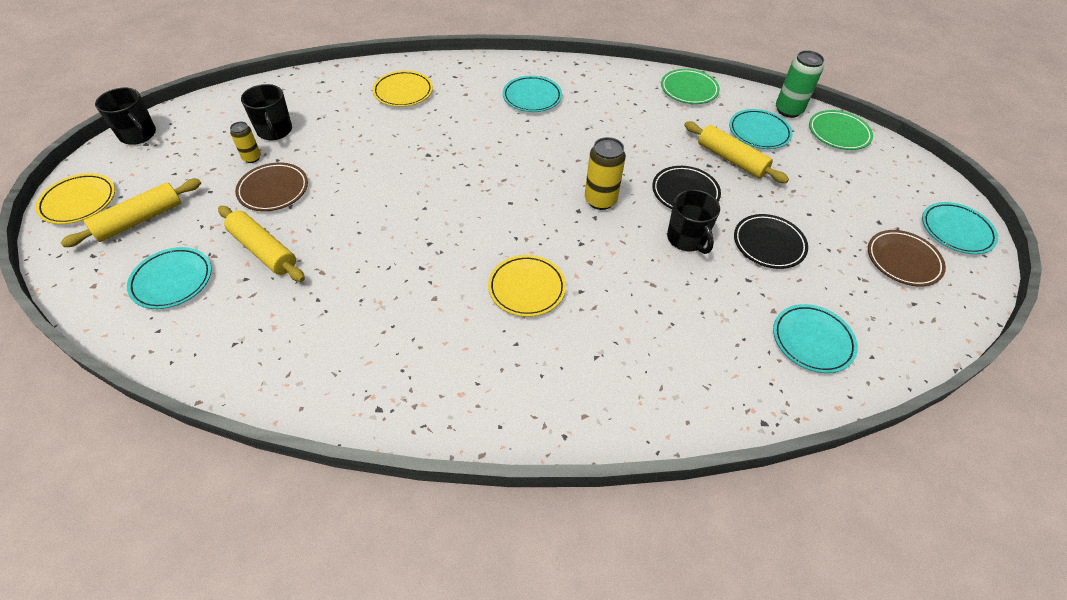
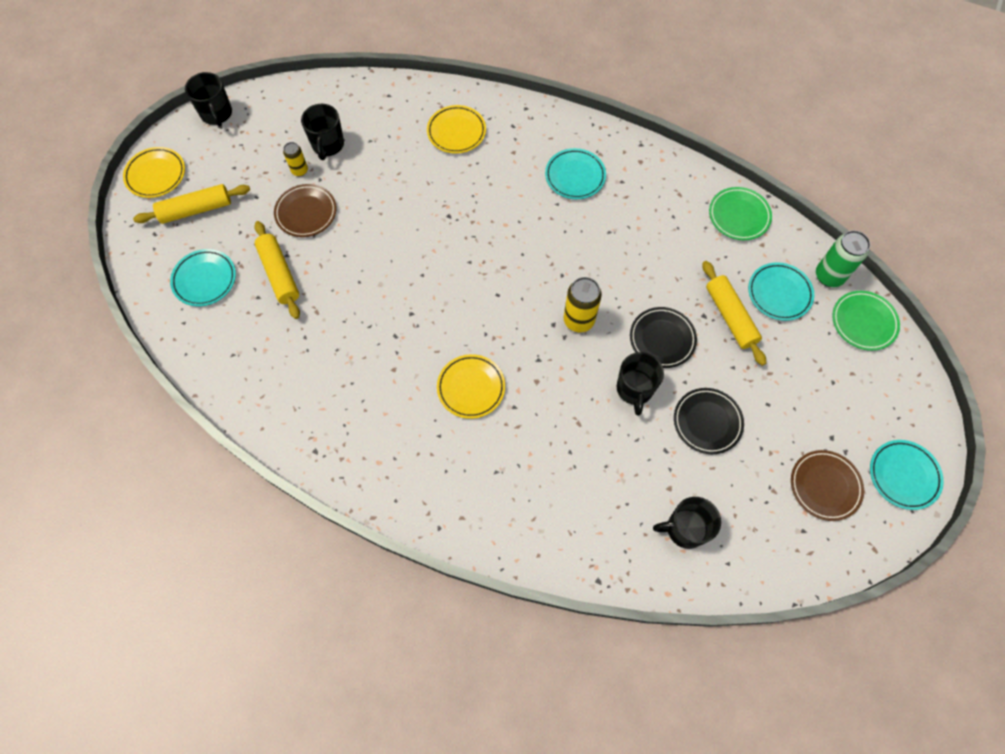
camera: 25 degrees right, 15 degrees up
(812, 341) = (685, 529): turquoise plate -> black mug

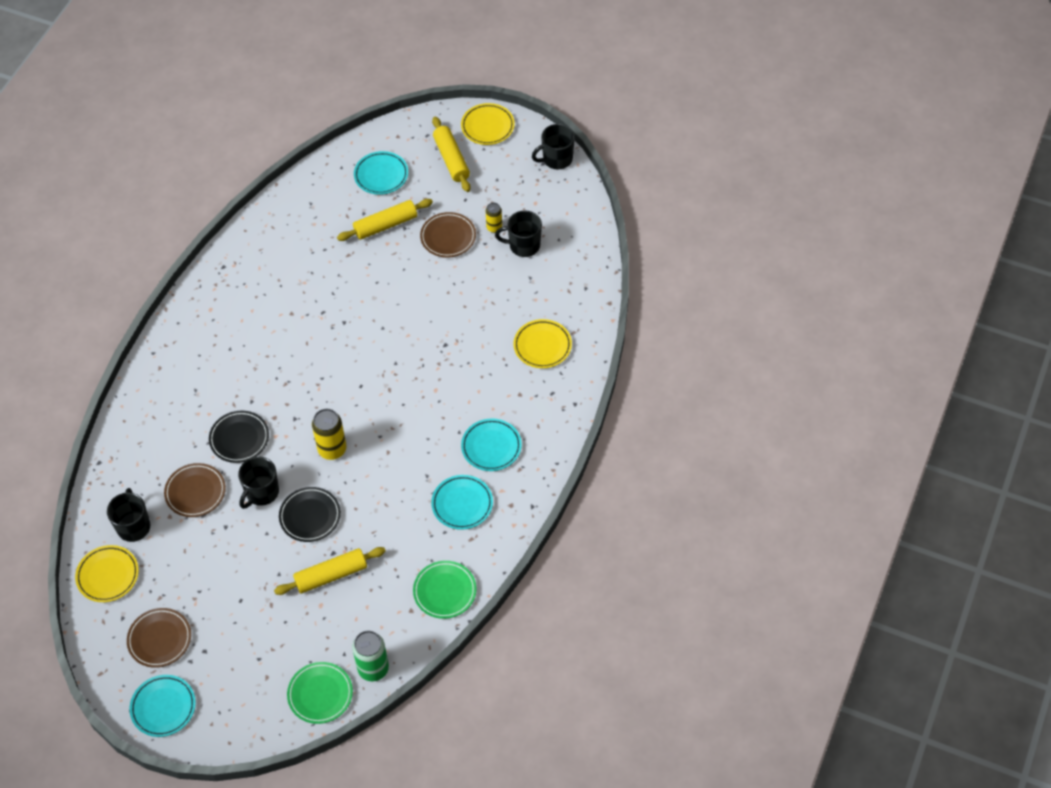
camera: 90 degrees right, 10 degrees down
(471, 388) = (271, 369): yellow plate -> yellow plate (108, 575)
(634, 389) = (261, 492): black mug -> black mug turned 60 degrees counterclockwise
(636, 461) = (195, 492): none -> brown plate
(707, 422) = (226, 549): black plate -> black plate (239, 439)
(779, 293) = (355, 620): turquoise plate -> turquoise plate (462, 504)

